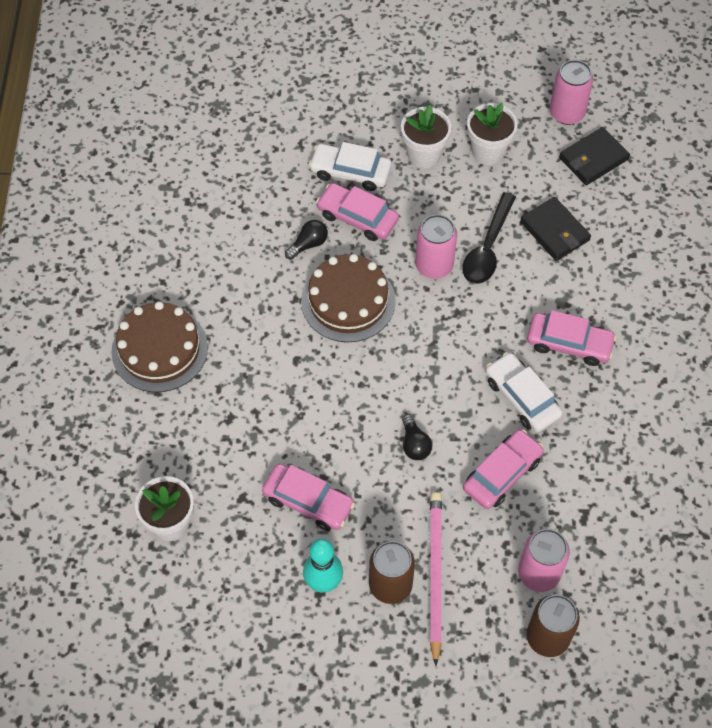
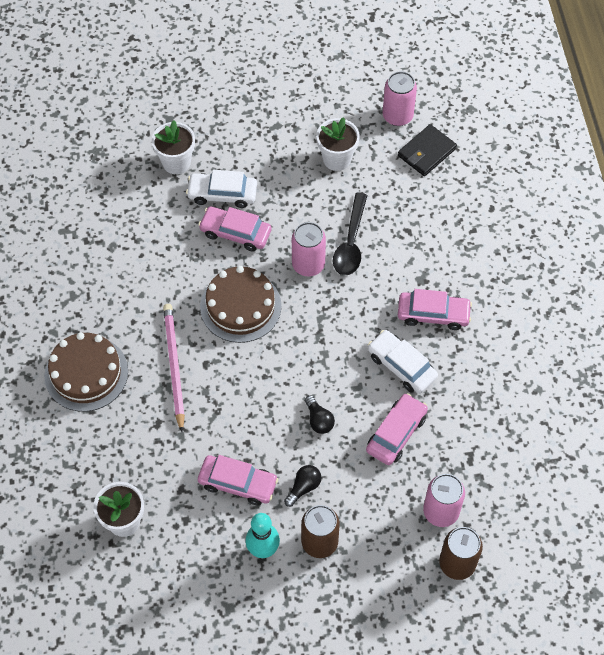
camera: 10 degrees left, 0 degrees up
(308, 244) = (198, 262): black light bulb -> black light bulb (304, 487)
(424, 155) = (282, 170): white flower pot -> white flower pot (176, 162)
(435, 575) = (355, 528): pink pencil -> pink pencil (174, 366)
(554, 231) = (404, 220): black wallet -> none

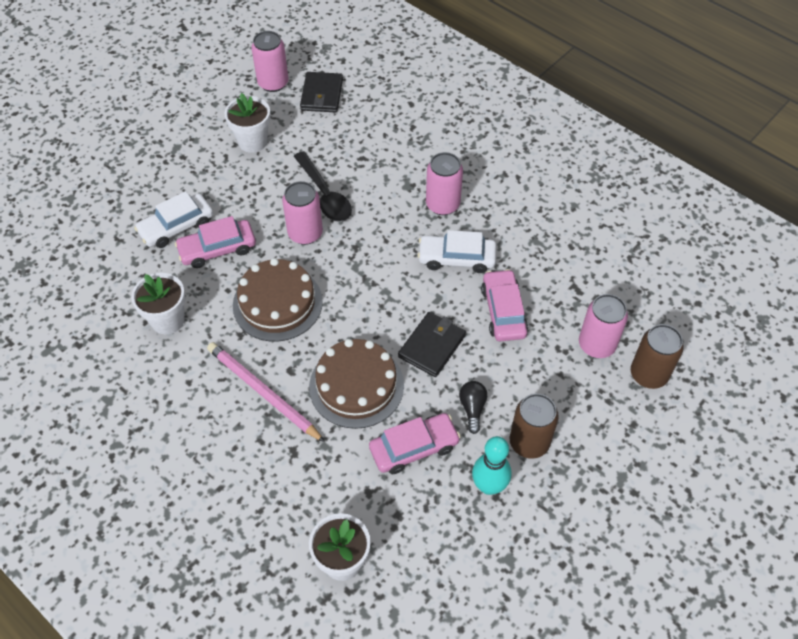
camera: 40 degrees left, 5 degrees down
(86, 373) = (183, 458): brown cake -> brown cake (356, 385)
(176, 162) = (109, 228): white flower pot -> white flower pot (167, 320)
(319, 420) = (432, 346): black light bulb -> black wallet
(433, 314) = (442, 204): pink car -> pink can

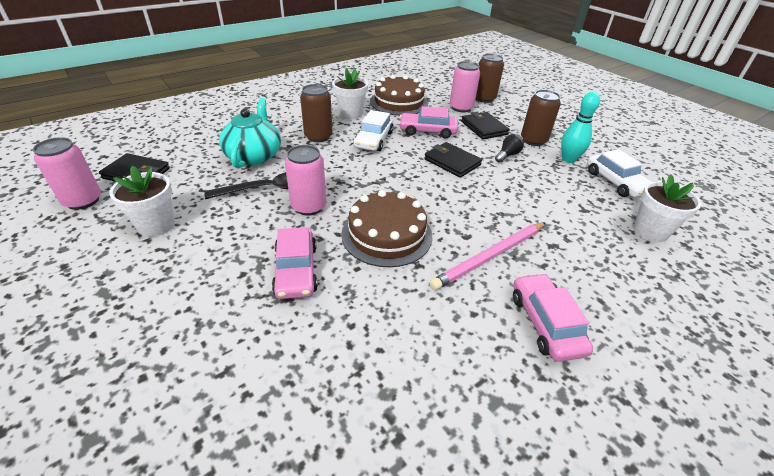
camera: 80 degrees left, 15 degrees down
(167, 320) = (383, 325): white flower pot -> white flower pot (350, 114)
(176, 226) = (240, 303): white car -> white car (615, 182)
(356, 385) = (485, 201): brown cake -> brown cake (398, 102)
(381, 164) = (254, 156): none -> turquoise teapot
(414, 448) = (542, 183): pink car -> pink car (545, 323)
(442, 204) = (318, 137): pink can -> brown can
(472, 408) = (507, 155): black light bulb -> black light bulb turned 120 degrees clockwise
(542, 378) = (484, 128): none -> black wallet

